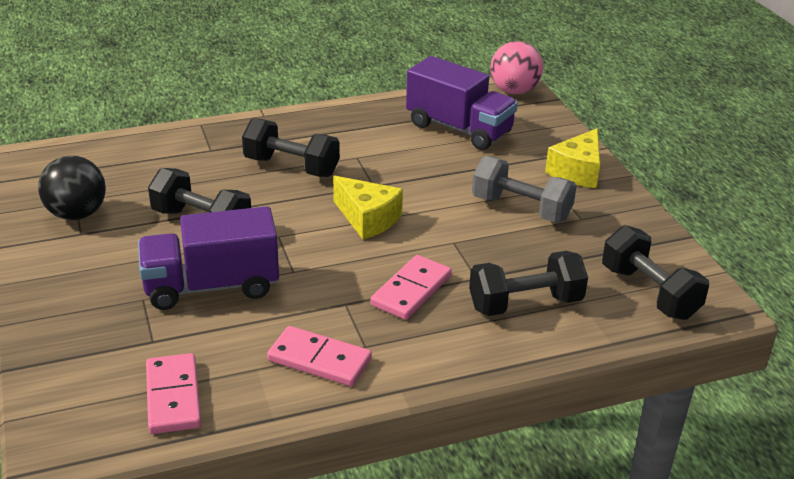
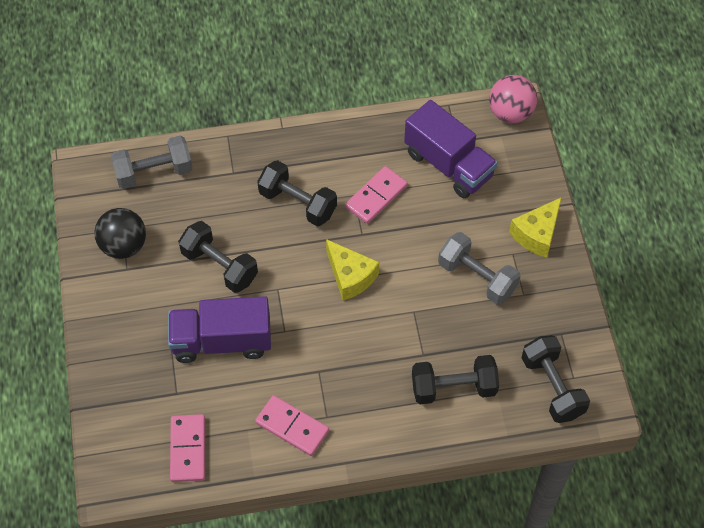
camera: 10 degrees right, 25 degrees up
(114, 155) = (154, 172): none -> grey dumbbell
(411, 290) = (370, 363): pink domino -> pink domino (376, 196)

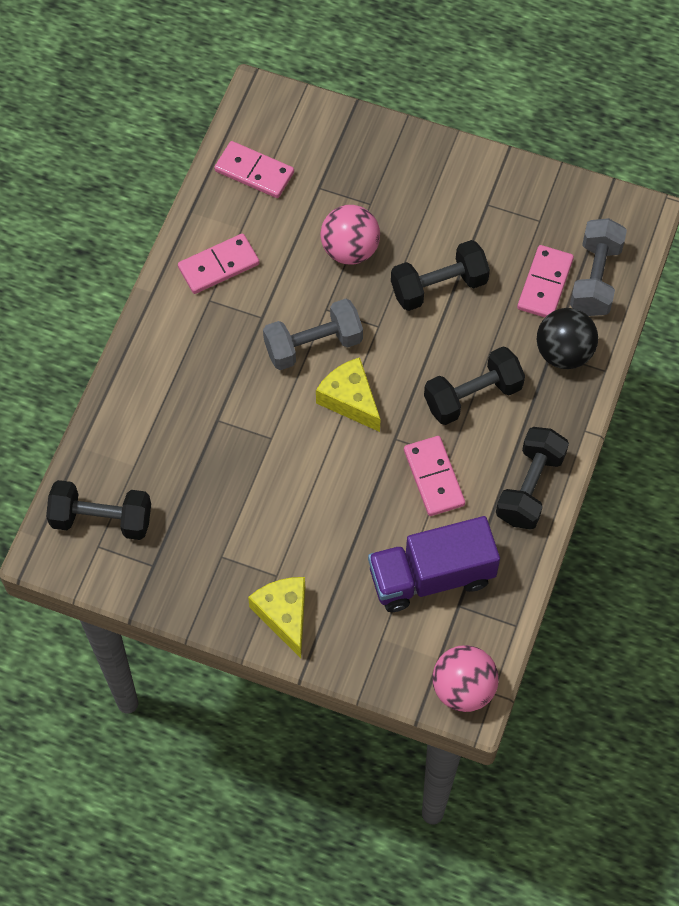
camera: 120 degrees right, 5 degrees up
(124, 246) = (516, 213): black ball -> black ball (564, 352)
(177, 200) = (545, 284): none -> pink domino
(222, 341) = (350, 249): purple truck -> pink ball
(350, 276) = (350, 400): yellow cheese -> yellow cheese turned 60 degrees clockwise
(453, 388) = (163, 427): black dumbbell -> black dumbbell (529, 487)
(477, 277) = (270, 522): grey dumbbell -> grey dumbbell (313, 345)

